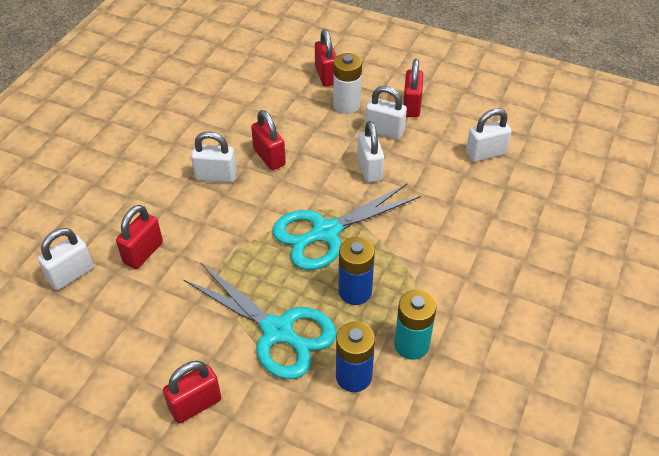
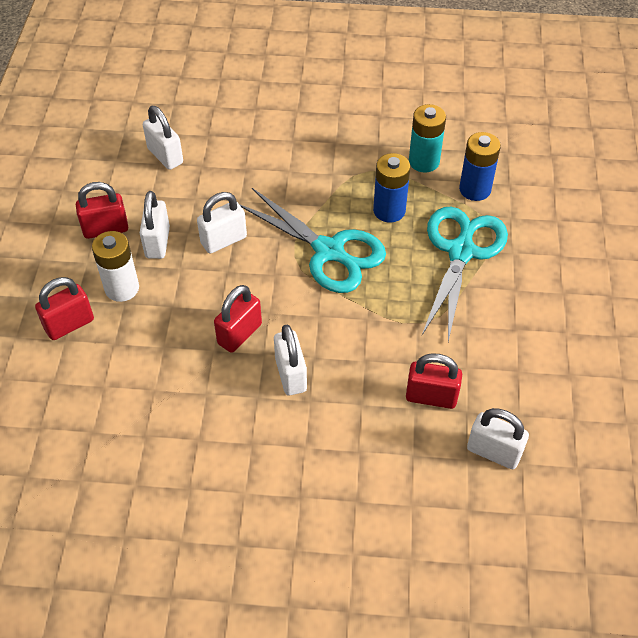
camera: 110 degrees left, 5 degrees up
(195, 404) = (564, 283): red padlock -> none

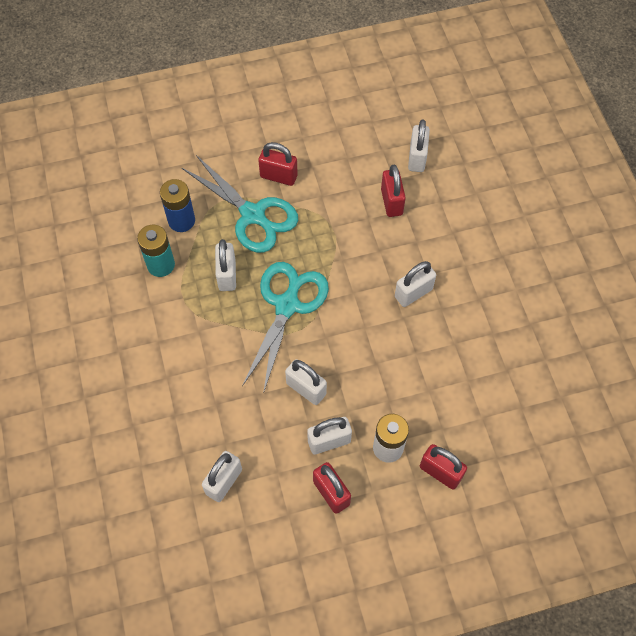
camera: 110 degrees left, 10 degrees up
(239, 334) = (393, 340): red padlock -> red padlock (278, 176)
(389, 210) = (227, 275): blue battery -> white padlock
(461, 252) = (252, 215): turquoise scissors -> turquoise scissors turned 135 degrees counterclockwise

